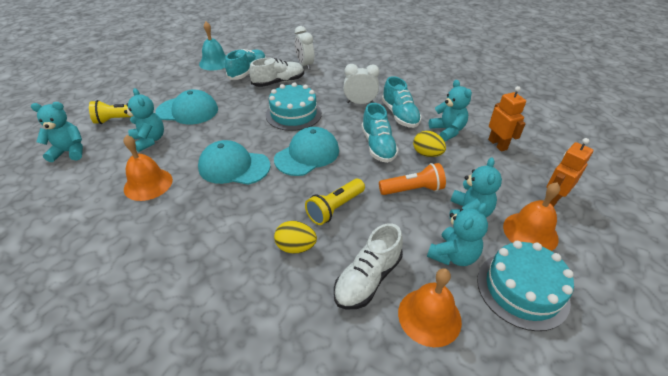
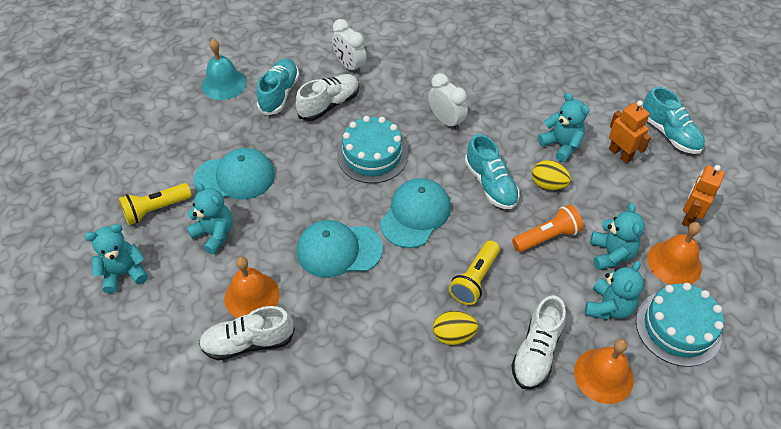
camera: 15 degrees left, 10 degrees up
(123, 215) = (248, 342): none -> white shoe
(360, 103) = (446, 121): white clock -> white clock turned 60 degrees clockwise
(400, 115) = (500, 131): turquoise shoe -> turquoise shoe (669, 133)

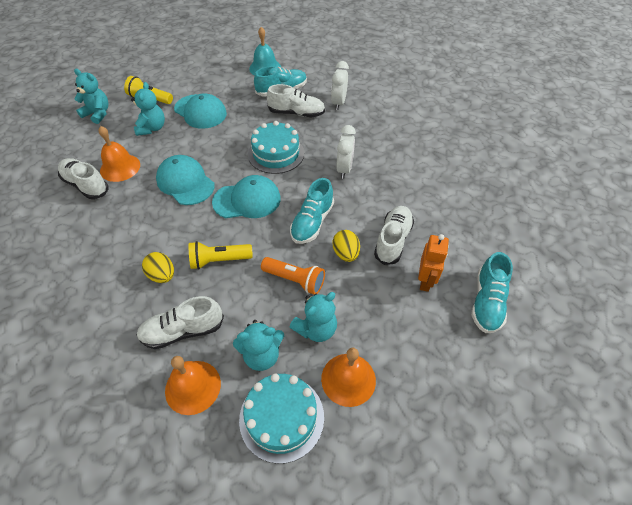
camera: 50 degrees right, 0 degrees up
(561, 145) = (393, 240): turquoise teddy bear -> white shoe
(689, 217) = (410, 365): orange robot -> none

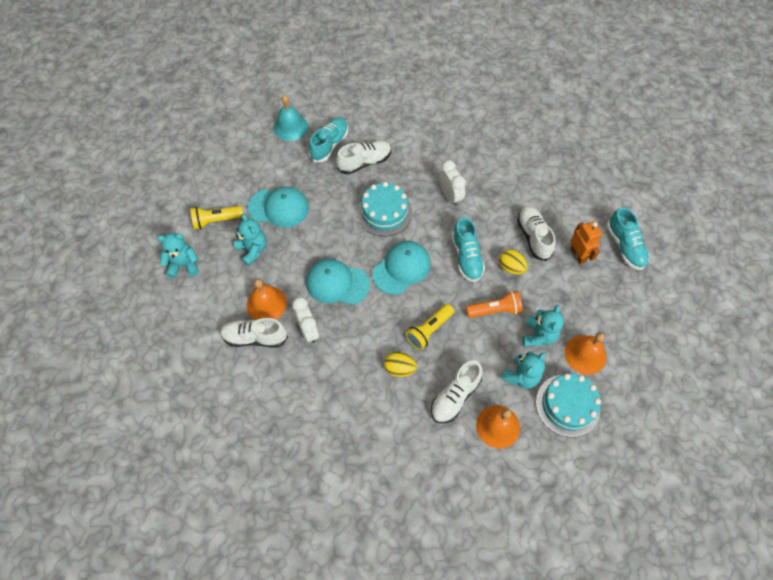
camera: 35 degrees left, 10 degrees up
(338, 103) = (390, 132): white clock -> white clock (308, 330)

